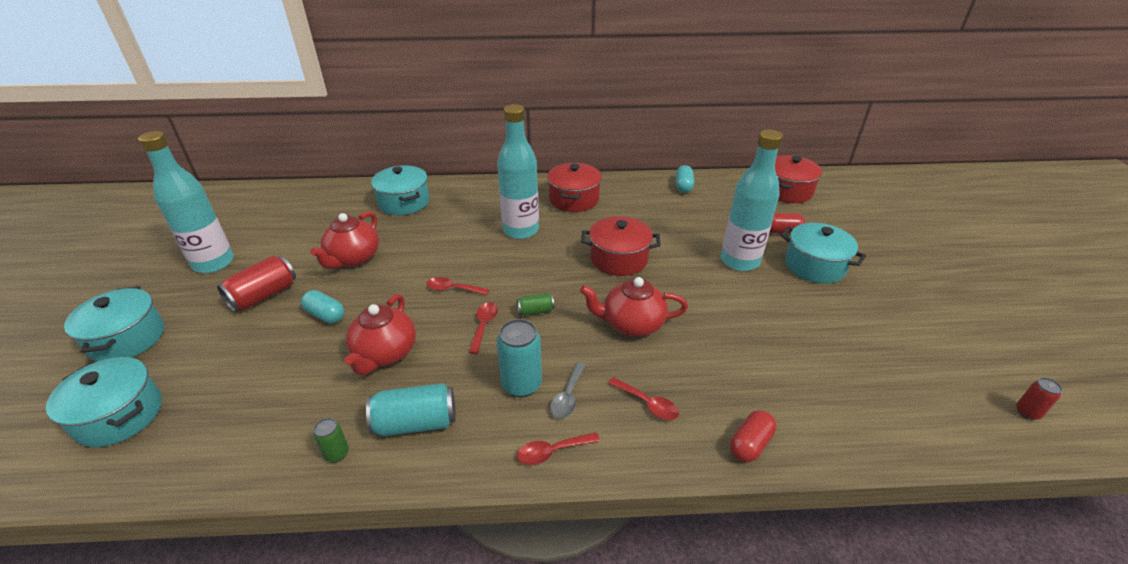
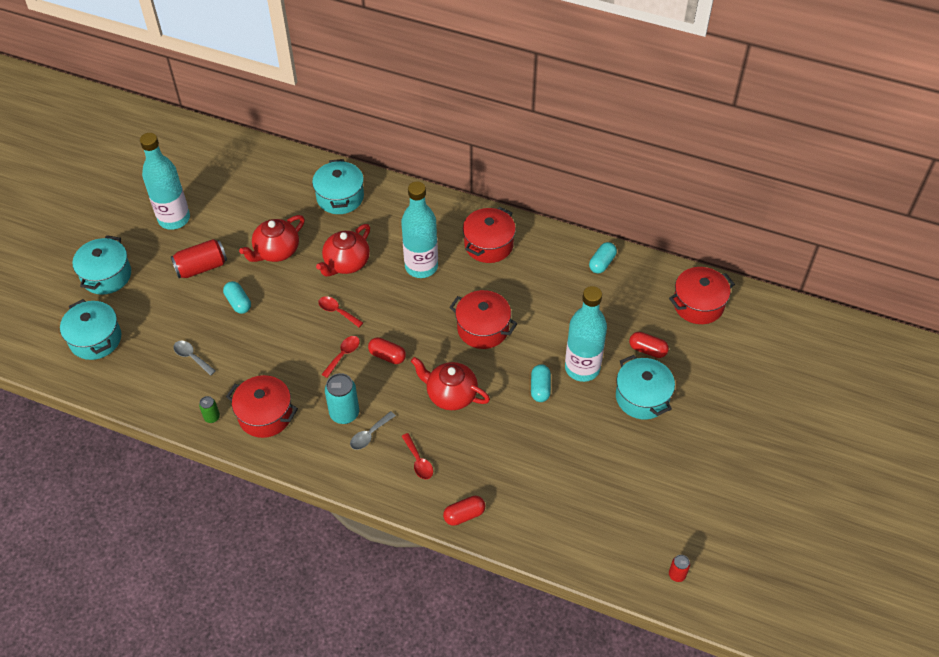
camera: 25 degrees right, 15 degrees up
(280, 390) = (192, 357): none -> grey spoon
(385, 353) = (266, 353): red teapot -> red teapot (346, 263)
(416, 423) = (265, 415): turquoise can -> red pot
(535, 311) = (387, 356): green can -> red capsule
(552, 452) = (337, 468): red spoon -> none
(716, 289) = (540, 388): none -> turquoise capsule

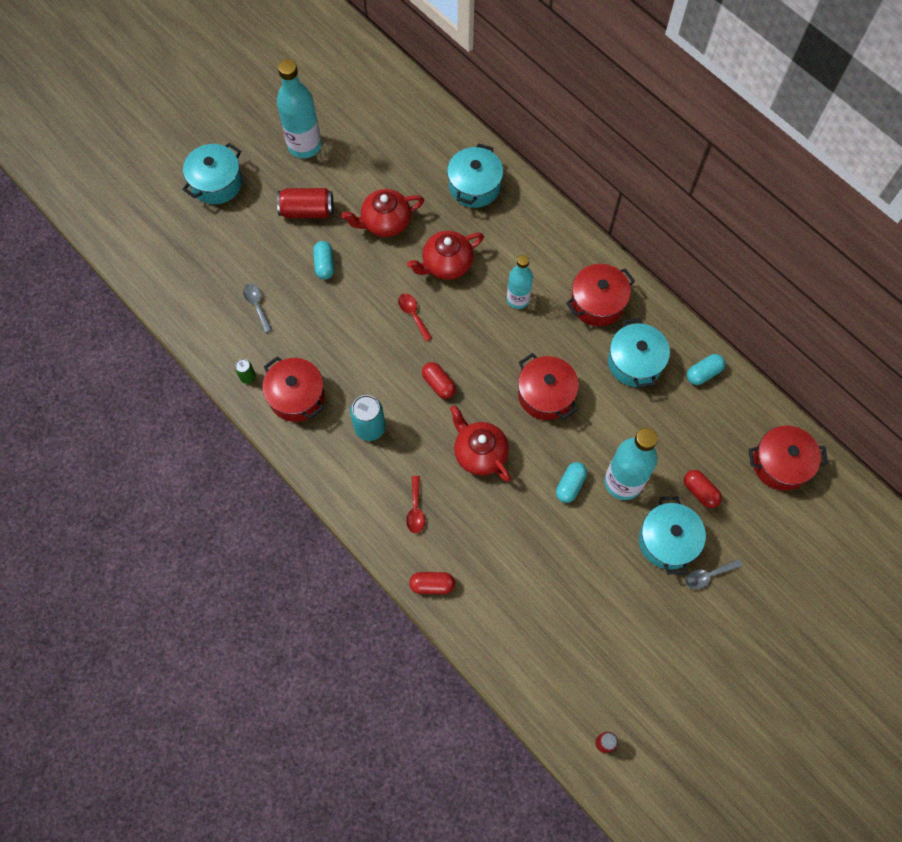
camera: 25 degrees right, 15 degrees up
(95, 339) = (179, 248): turquoise pot -> turquoise pot (635, 362)
(343, 355) = (397, 364): red spoon -> none
(369, 435) = (383, 461): grey spoon -> grey spoon (708, 575)
(421, 267) = (518, 299): turquoise bottle -> turquoise bottle, size x0.64

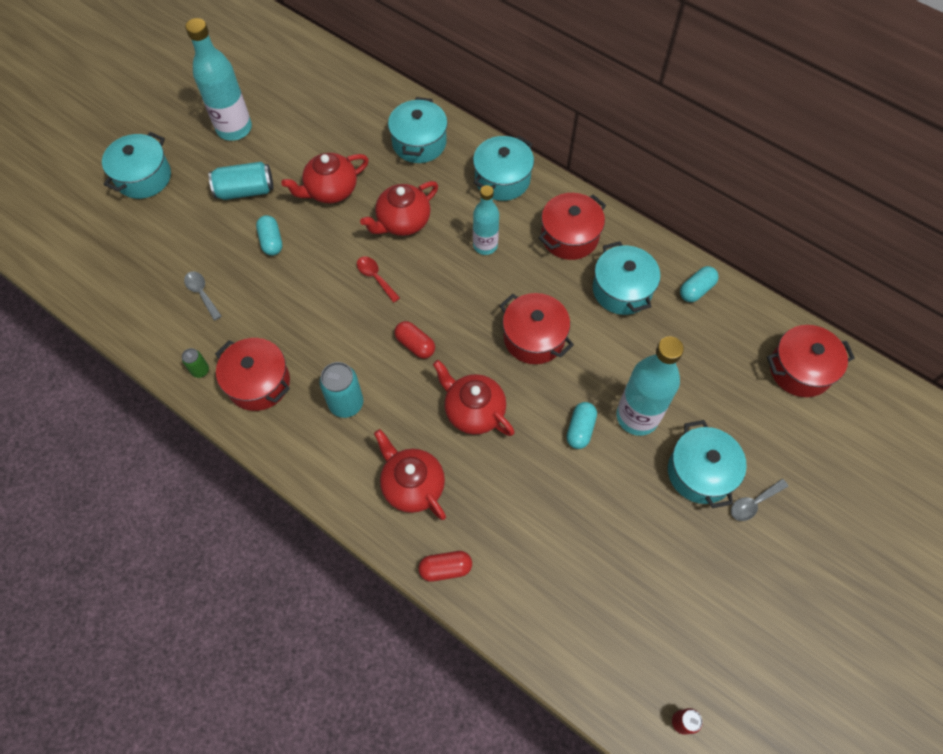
camera: 10 degrees left, 5 degrees down
(307, 211) = (245, 191): red can -> turquoise can
(415, 509) = (412, 485): red spoon -> red teapot
(546, 235) = (502, 179): none -> turquoise pot
(700, 491) = (722, 413): red capsule -> none

